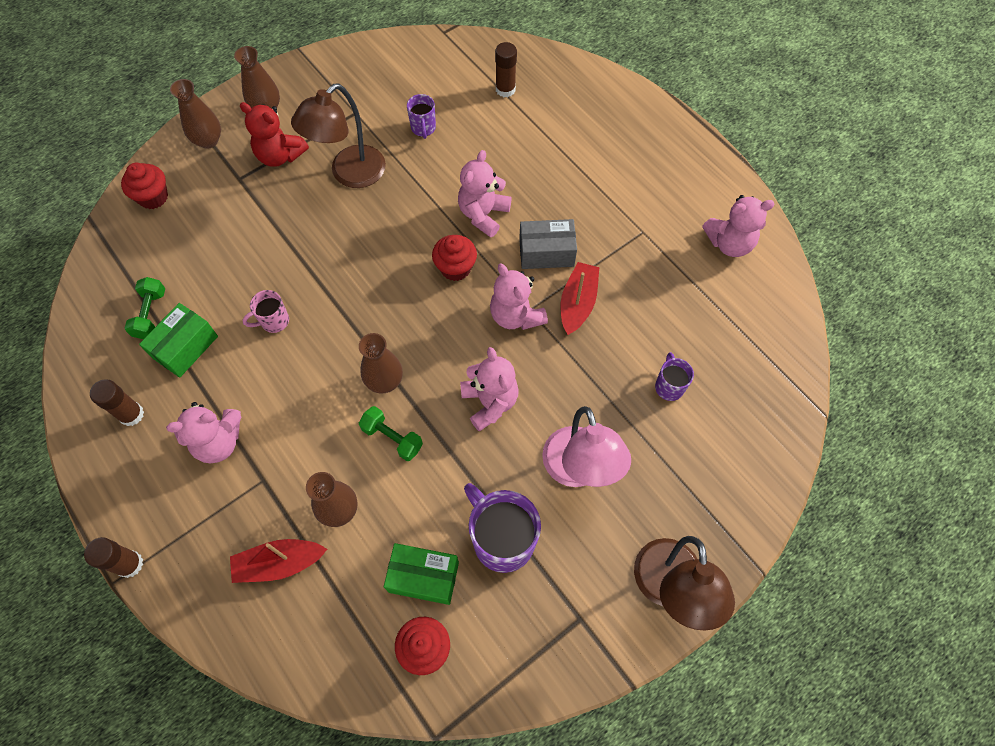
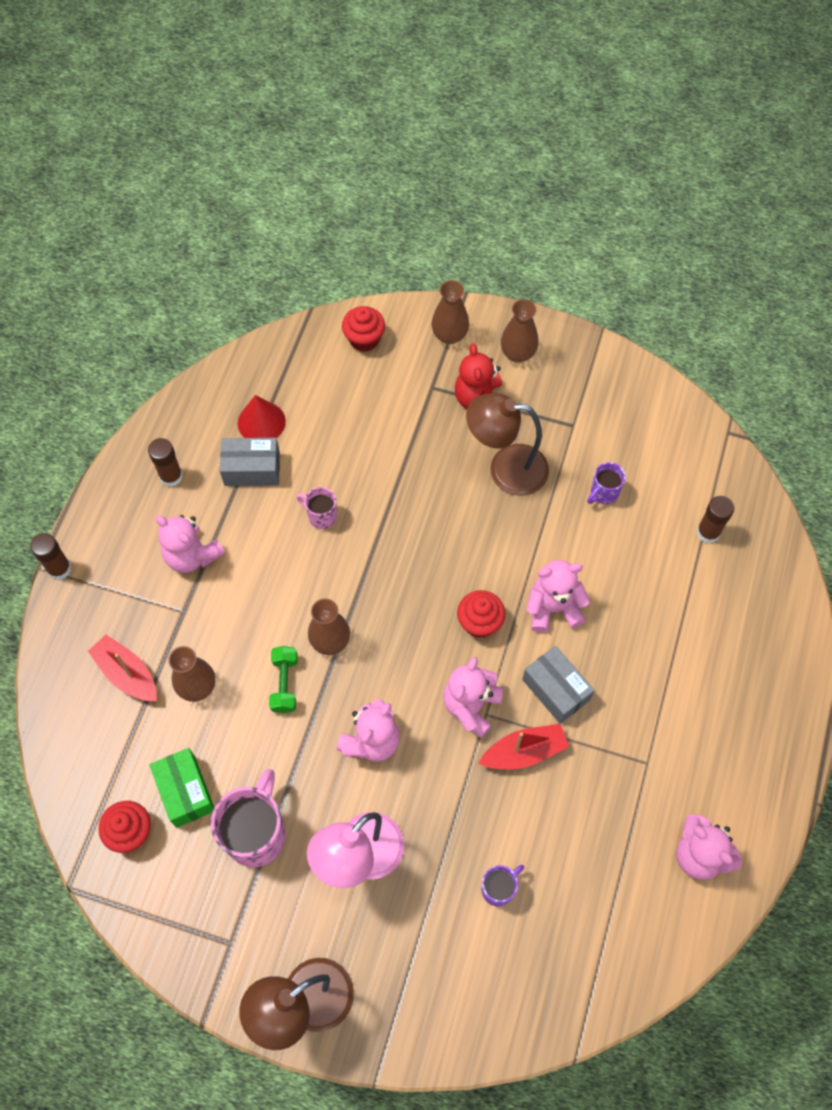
camera: 55 degrees right, 0 degrees up
(150, 314) = (261, 422): green dumbbell -> red cone
(185, 347) = (252, 469): green box -> grey box
(502, 539) = (256, 833): purple mug -> pink mug

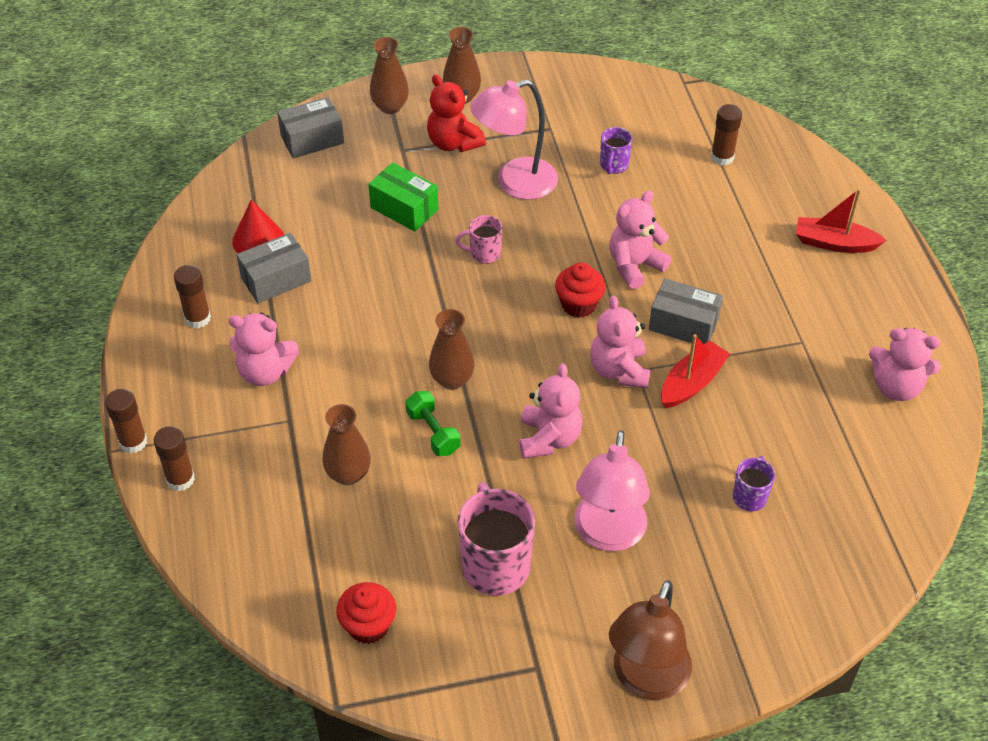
camera: 30 degrees left, 15 degrees down
(73, 622) = (180, 479): none -> brown glue stick
(127, 674) = (268, 496): red boat -> red boat (834, 243)
(185, 791) = (399, 565): green box -> green box (404, 208)
(321, 516) = (371, 287): pink mug -> pink mug (484, 253)
(364, 339) = (312, 139): red cupcake -> grey box
(505, 469) = (515, 183): brown lamp -> pink lamp

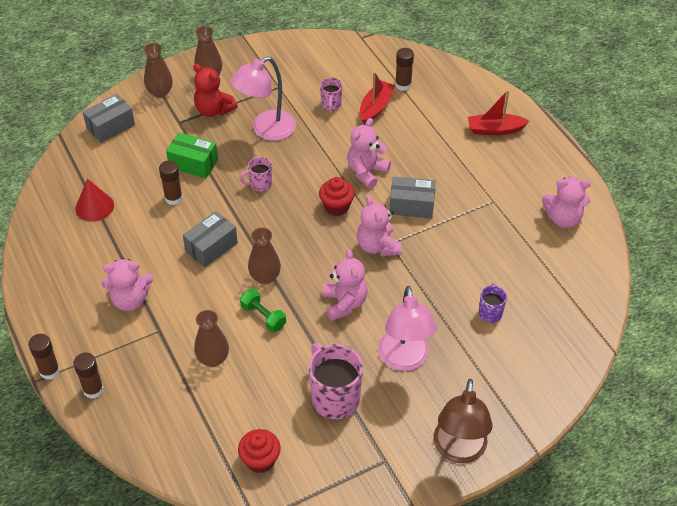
camera: 15 degrees left, 0 degrees up
(197, 318) = (68, 272): brown glue stick -> brown glue stick (173, 198)
(276, 279) = (117, 232): grey box -> grey box (211, 247)
(613, 165) = (331, 105): purple mug -> pink mug
(692, 383) = (429, 244): red boat -> red boat (375, 107)

